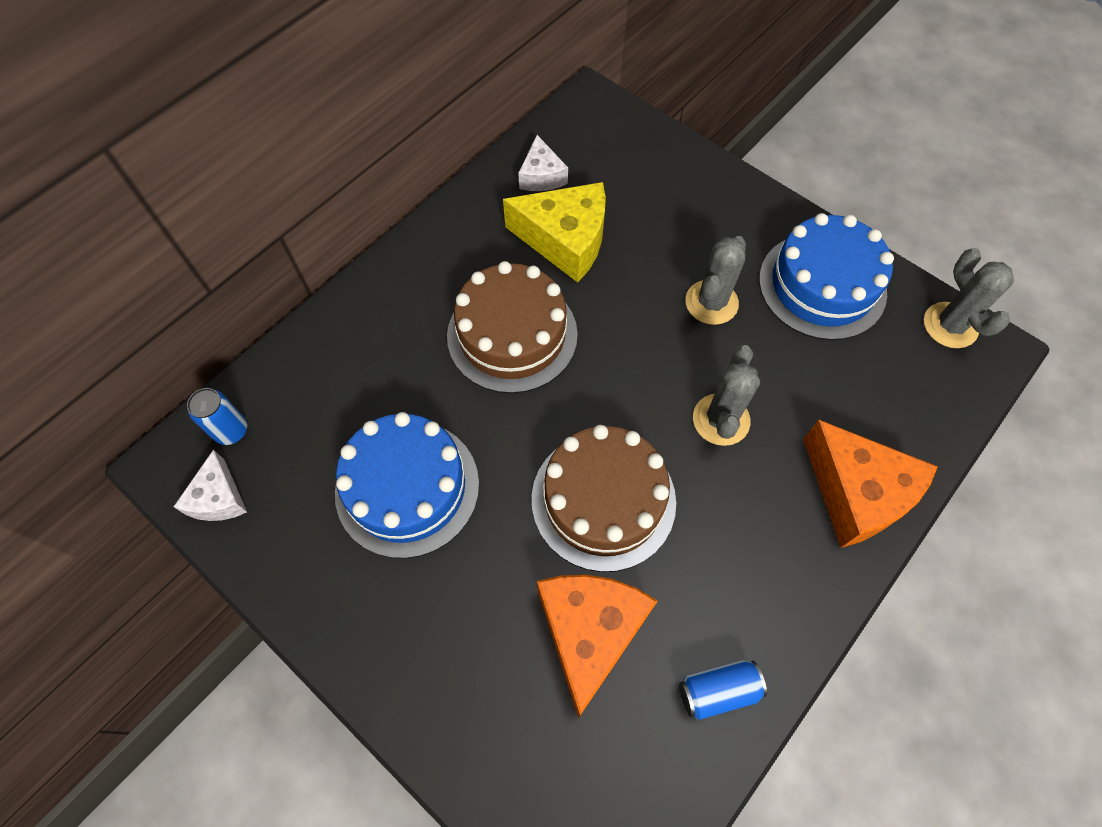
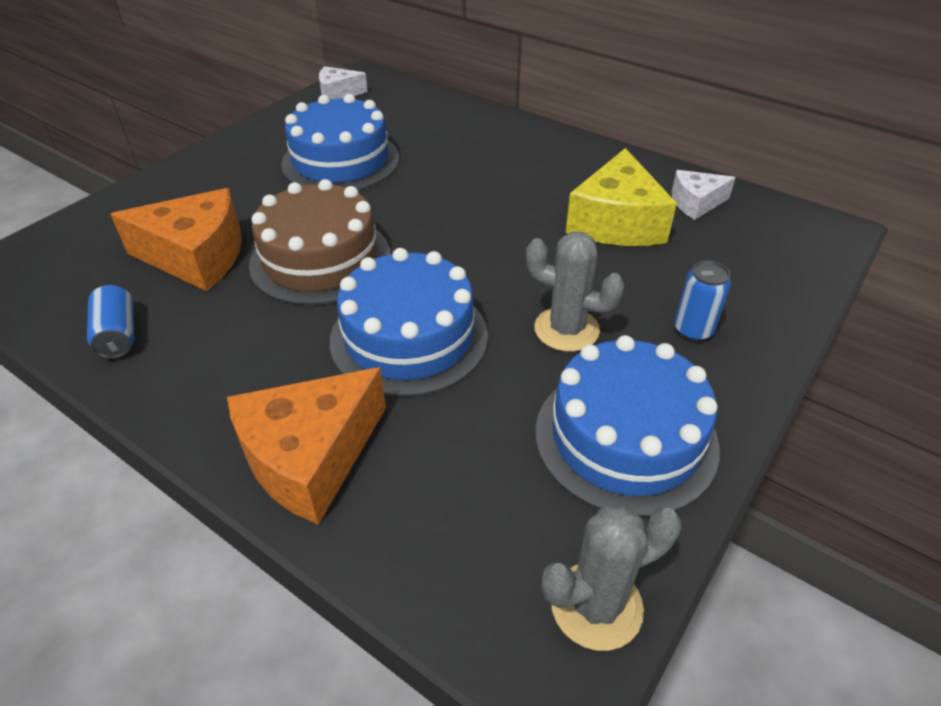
camera: 85 degrees right, 20 degrees down
(231, 430) = (390, 91): blue can -> blue can (693, 330)
(512, 335) = (493, 198): brown cake -> none
(721, 420) = (409, 337): grey cactus -> blue cake

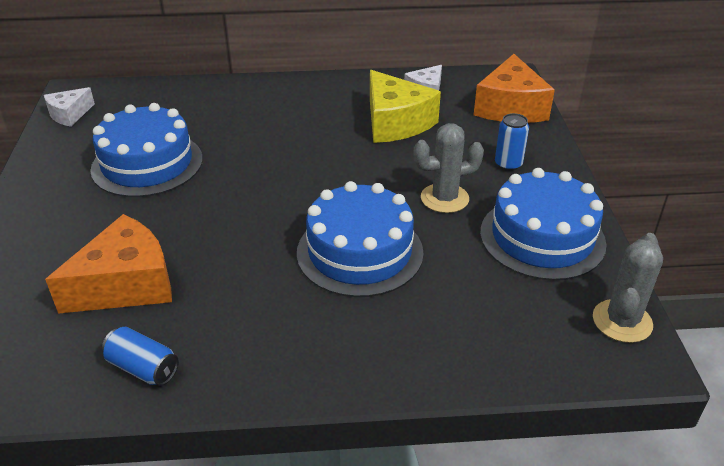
camera: 40 degrees left, 5 degrees down
(310, 457) = (393, 351): orange cheese -> orange cheese (510, 107)
(320, 259) = (230, 237): brown cake -> none

